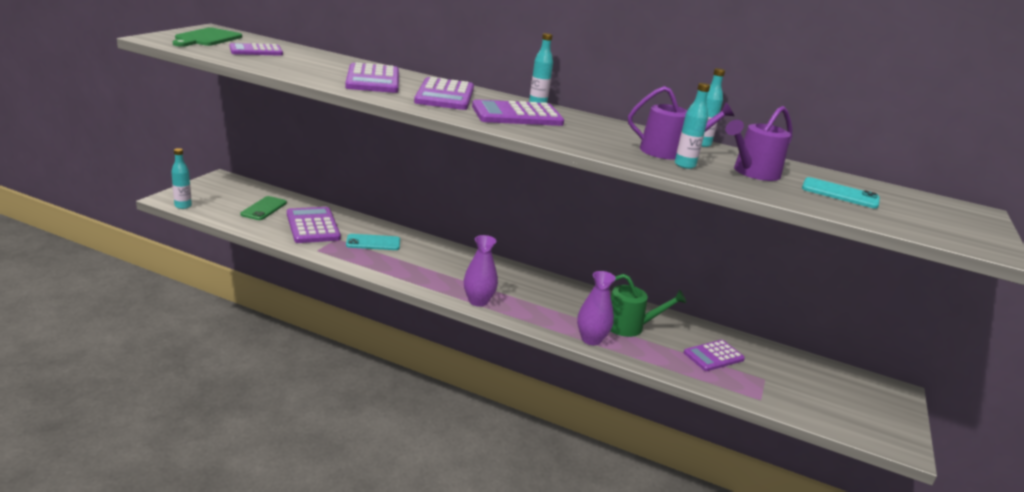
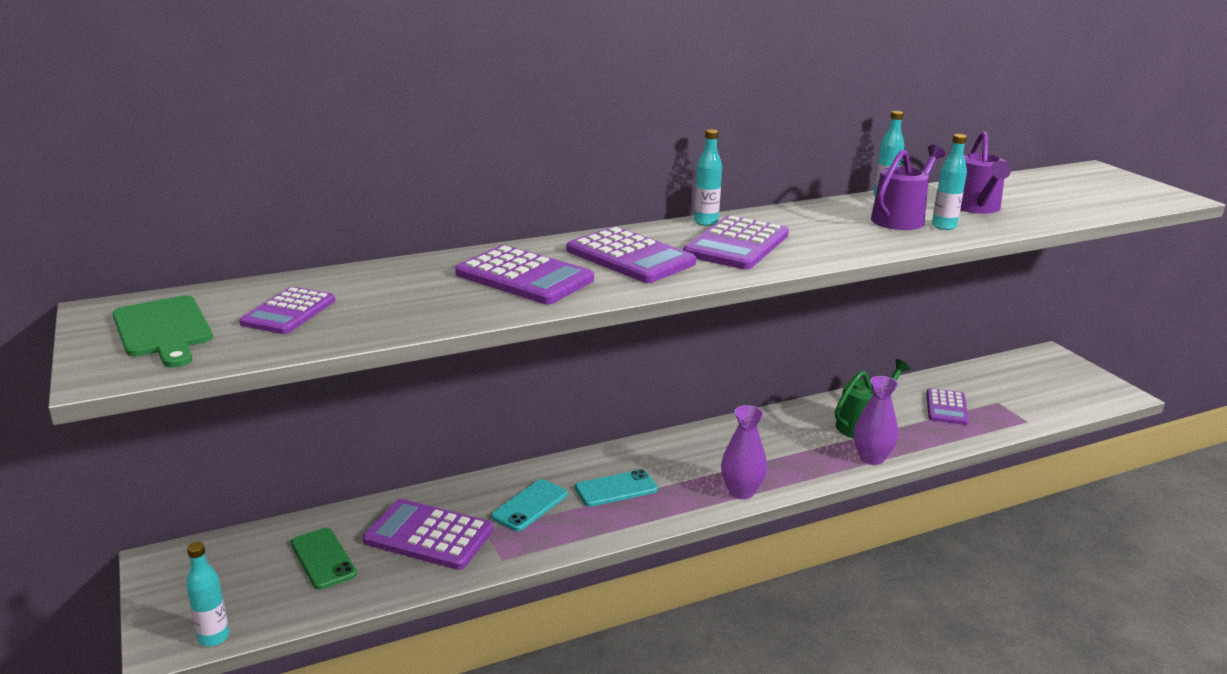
camera: 45 degrees left, 0 degrees up
(840, 194) = (1042, 197): turquoise phone -> turquoise phone (616, 489)

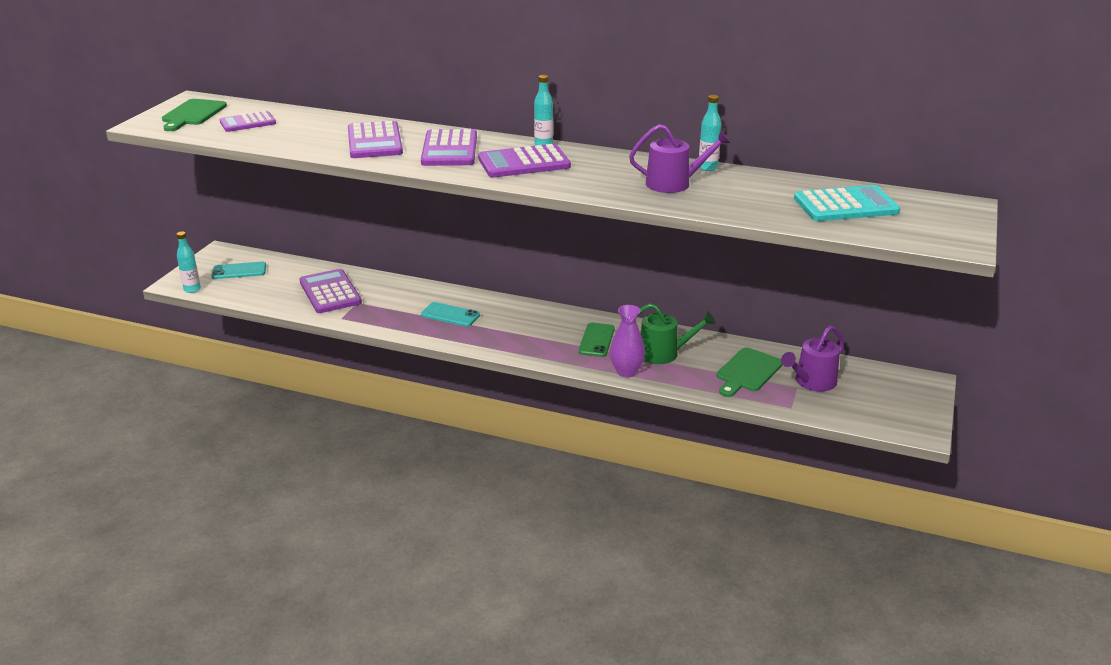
camera: 45 degrees right, 5 degrees up
(323, 558) = (275, 280): green phone -> green phone (596, 340)
(530, 505) = (396, 302): turquoise phone -> turquoise phone (239, 271)
(741, 491) = (511, 349): purple vase -> none
(943, 226) = (688, 197): turquoise bottle -> none
(946, 407) = (748, 372): purple calculator -> green cutting board
(976, 207) = (754, 195): purple watering can -> purple watering can (812, 382)
(1045, 194) = (845, 205): none -> turquoise calculator

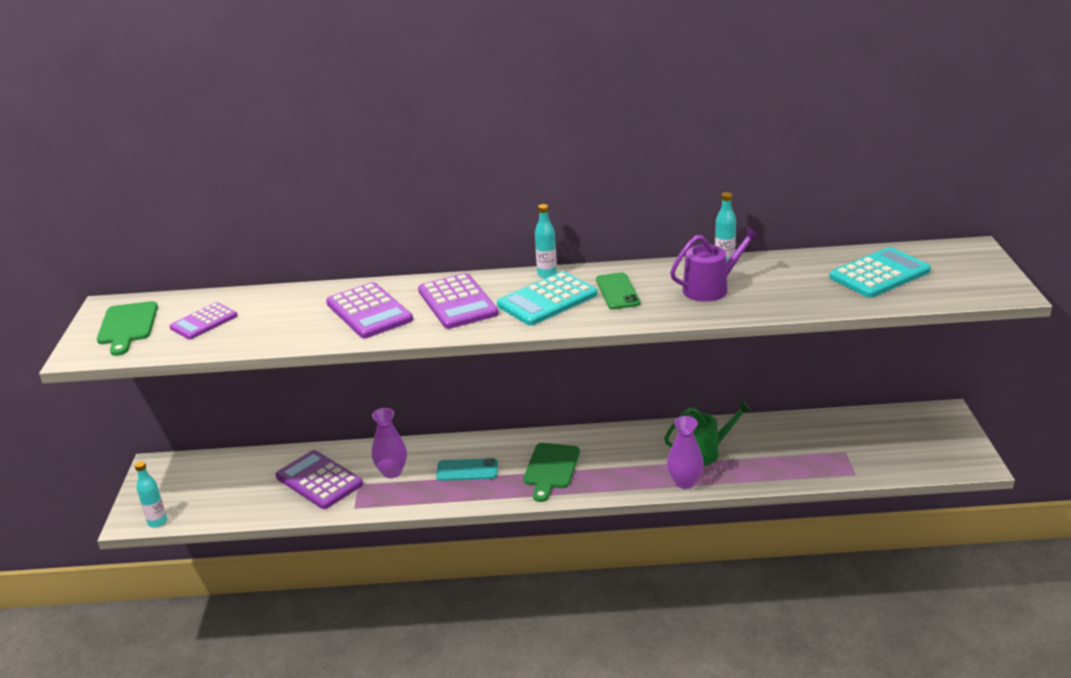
camera: 20 degrees left, 0 degrees up
(239, 271) = (196, 484): turquoise phone -> none
(390, 301) = (392, 472): none -> purple vase
(524, 163) = (547, 300): purple calculator -> turquoise calculator
(596, 340) = (631, 456): green phone -> green phone (617, 291)
(748, 372) = (792, 449): green cutting board -> green cutting board (551, 469)
(812, 382) = (854, 442): purple watering can -> none

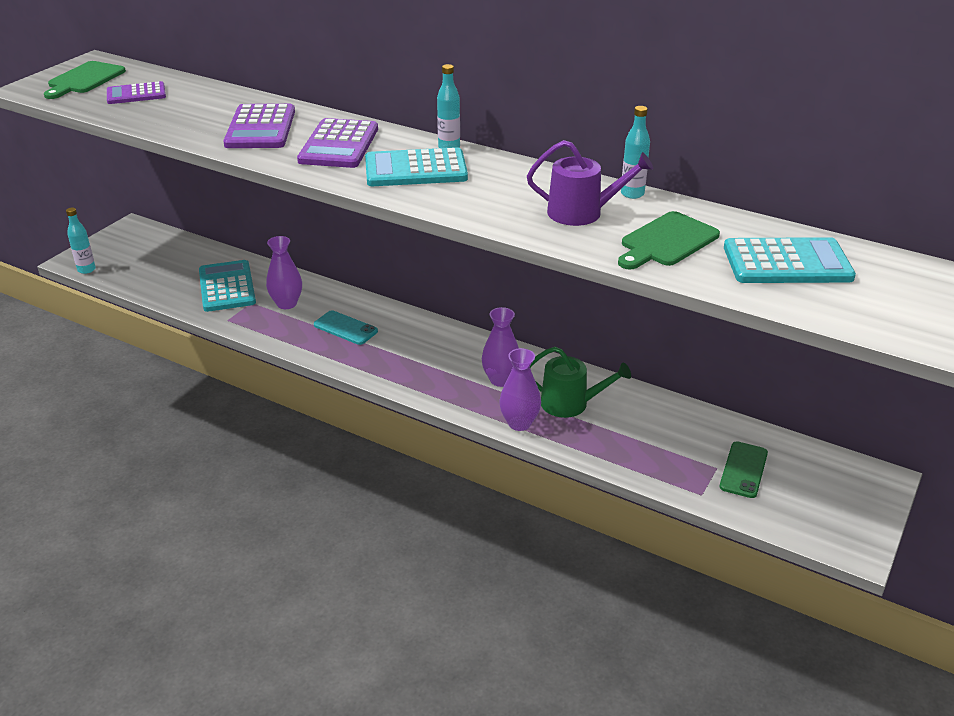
camera: 30 degrees right, 5 degrees up
(319, 480) = (227, 287): purple calculator -> turquoise calculator
(551, 469) = (415, 357): green cutting board -> green cutting board (667, 241)
(617, 291) = (489, 184): green phone -> green phone (743, 470)
(635, 457) = (500, 380): none -> purple vase

